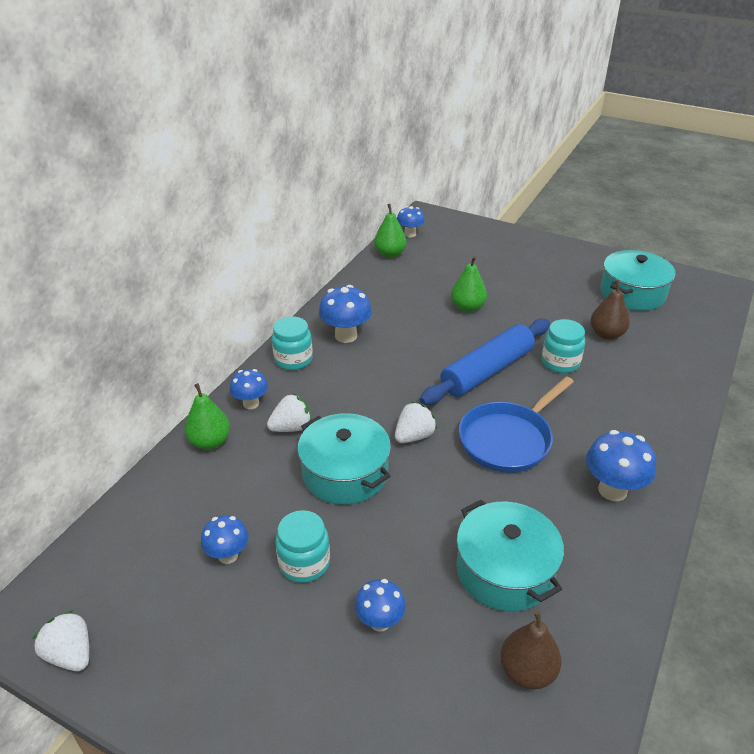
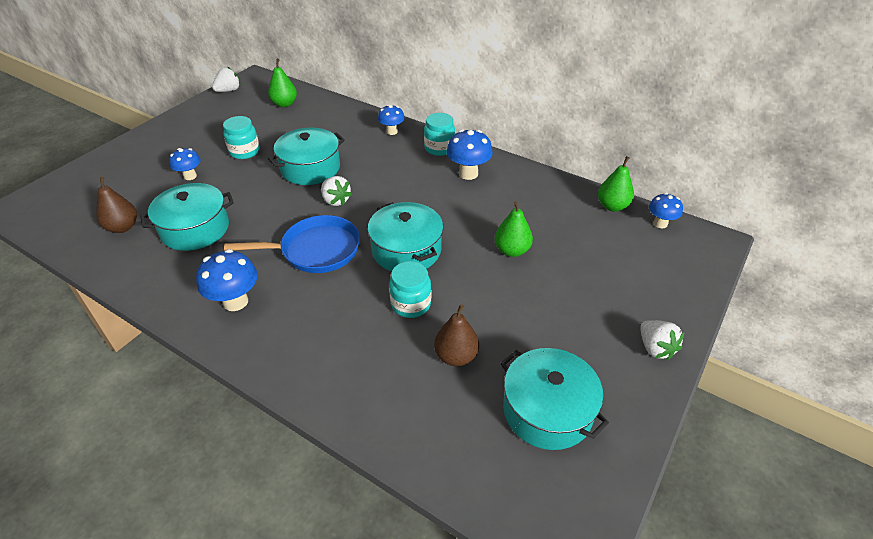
camera: 95 degrees right, 5 degrees up
(210, 442) = (358, 118): green pear -> green pear (284, 104)
(228, 555) = (264, 127): blue mushroom -> none
(291, 427) = (362, 147): white strawberry -> white strawberry (655, 348)
(487, 371) = (406, 250): blue rolling pin -> turquoise pot
(508, 439) = (315, 250): blue pan -> blue pan turned 120 degrees clockwise

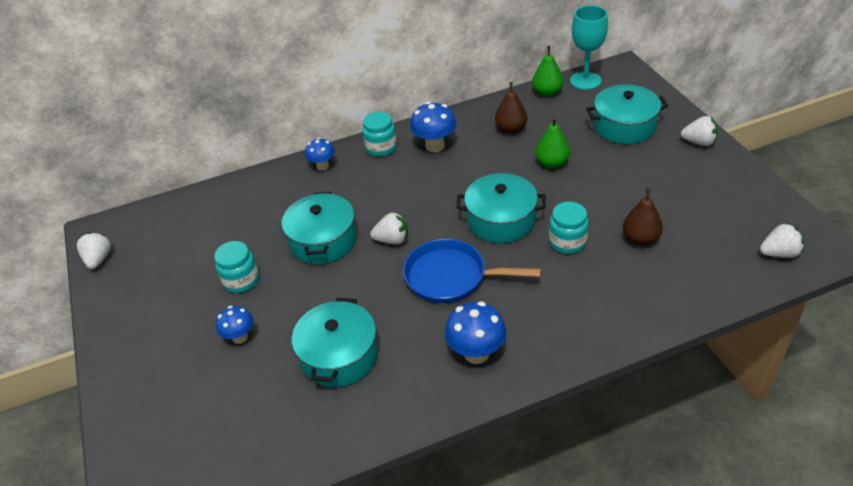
camera: 50 degrees left, 0 degrees up
(123, 227) = (279, 417): brown pear -> brown pear (511, 129)
(284, 104) = (184, 223): green pear -> none
(315, 250) = (451, 277): blue pan -> blue pan turned 105 degrees counterclockwise
(528, 493) = (779, 253): none -> white strawberry
(547, 410) = (719, 215): turquoise pot -> turquoise pot (624, 126)
(660, 223) = (585, 81): blue mushroom -> turquoise goblet

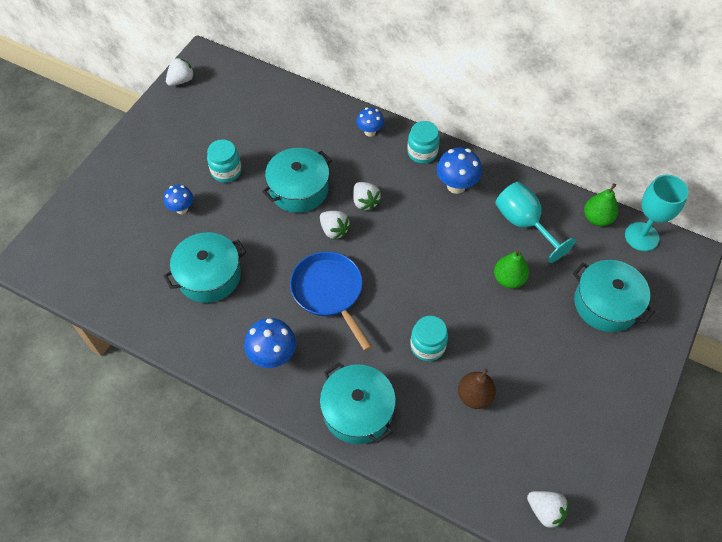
camera: 45 degrees right, 15 degrees up
(501, 220) = (413, 286): turquoise pot -> turquoise pot (357, 410)
(511, 129) = (524, 223): brown pear -> turquoise goblet
(699, 142) = (638, 374): white strawberry -> white strawberry (365, 202)

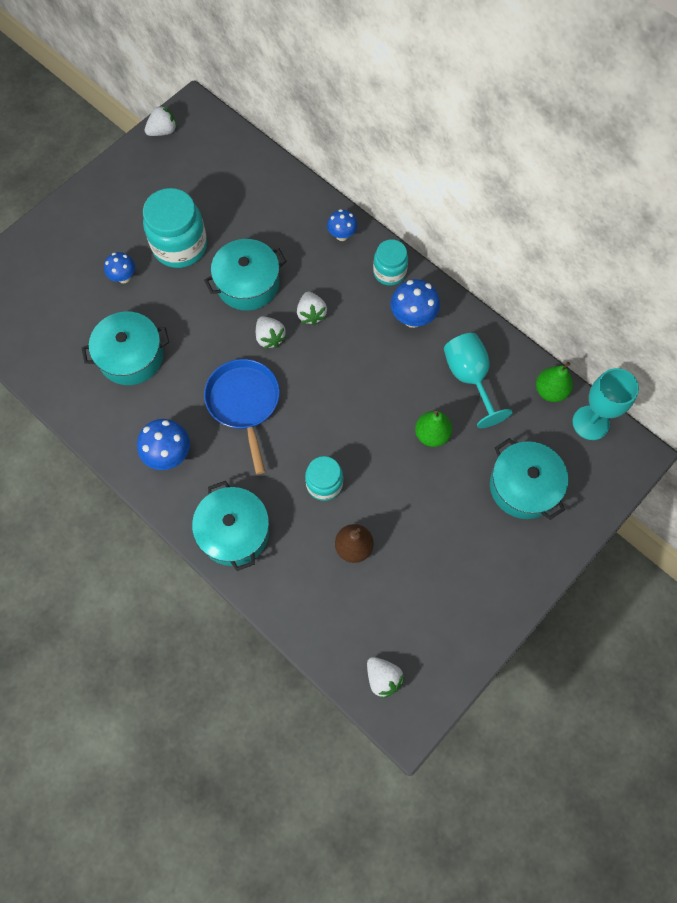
camera: 15 degrees right, 10 degrees up
(226, 171) = (180, 246): turquoise jar -> turquoise jar, size x1.69

